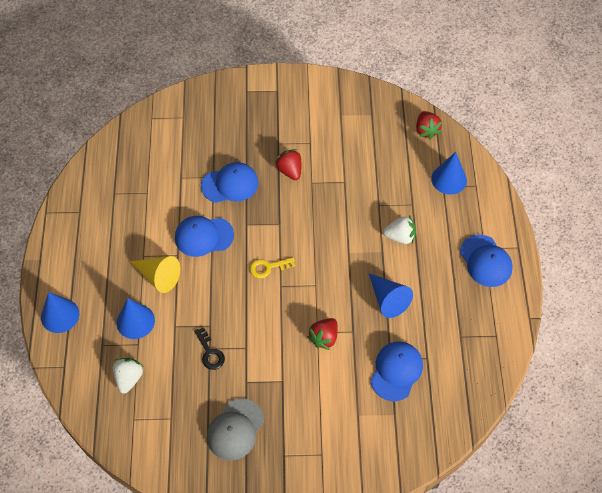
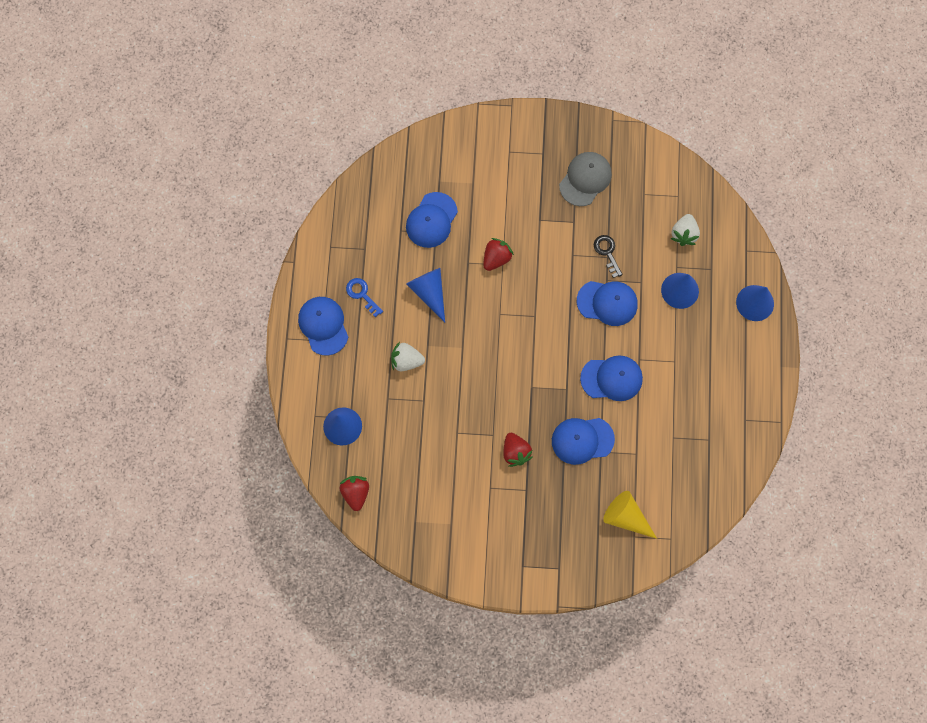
camera: 175 degrees left, 15 degrees up
(158, 277) = (658, 336): yellow cone -> yellow cone (626, 517)
(209, 304) = (607, 303): none -> blue cap
(268, 267) = (546, 337): yellow key -> none
(454, 292) = (362, 294): none -> blue key

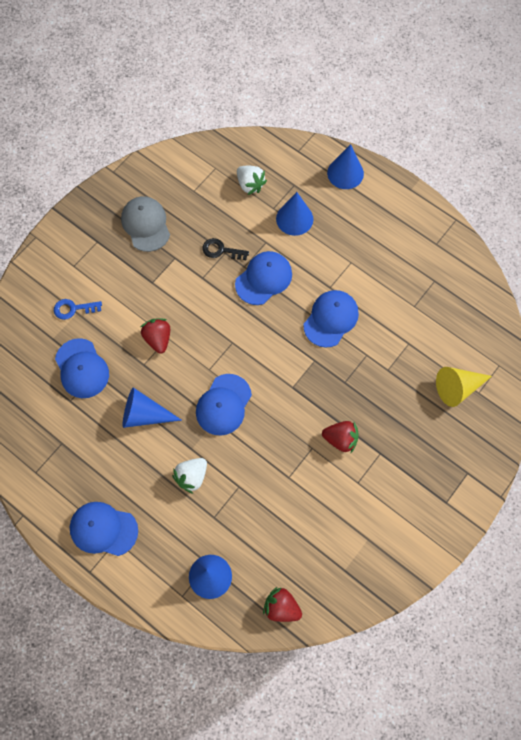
camera: 55 degrees left, 5 degrees down
(362, 294) = (101, 474): blue key -> blue key (73, 309)
(582, 440) = (367, 378): blue cap -> blue cap (223, 405)

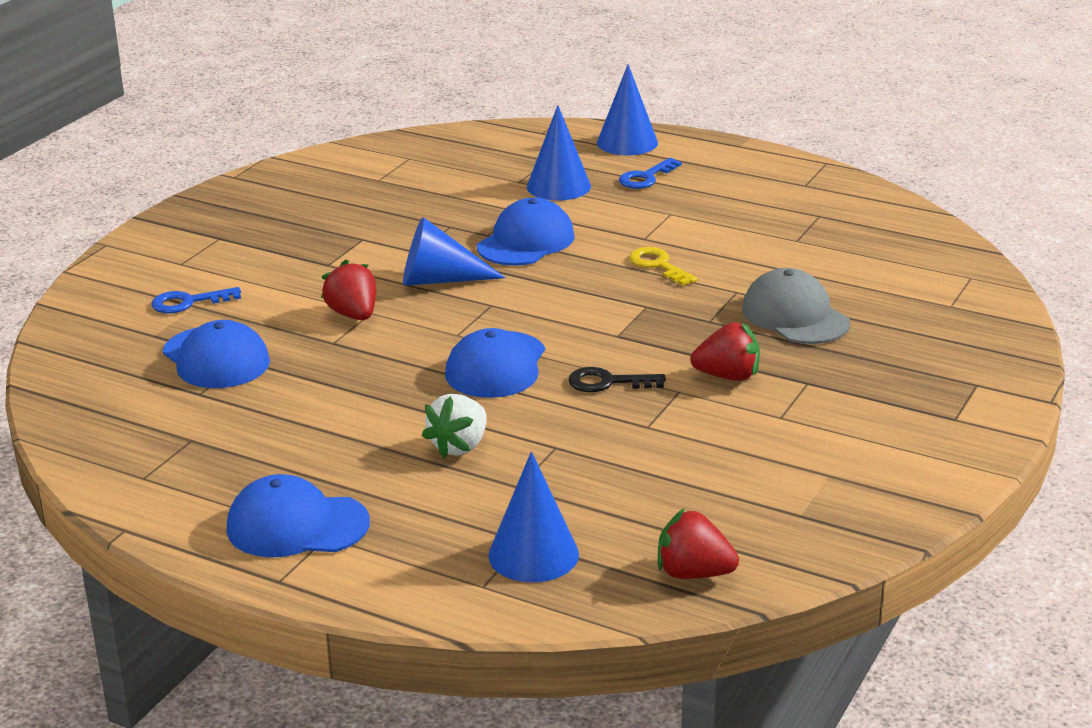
camera: 10 degrees left, 40 degrees down
(144, 414) = (348, 391): blue cone -> blue cone (439, 280)
(146, 225) = (303, 215): grey cap -> grey cap (795, 316)
(221, 250) = (442, 224): black key -> black key (608, 382)
(250, 185) = (472, 166): white strawberry -> none
(331, 319) = (658, 265): blue cap -> yellow key
(346, 218) = (646, 177): none -> blue key
(457, 388) = (911, 305): yellow cone -> none

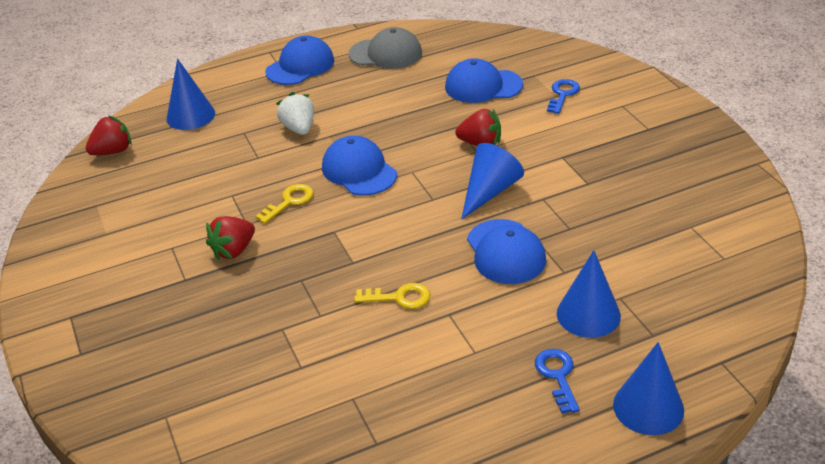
camera: 130 degrees right, 10 degrees up
(608, 382) = (289, 202): black key -> yellow key
(795, 316) = (256, 323): grey cap -> grey cap (386, 54)

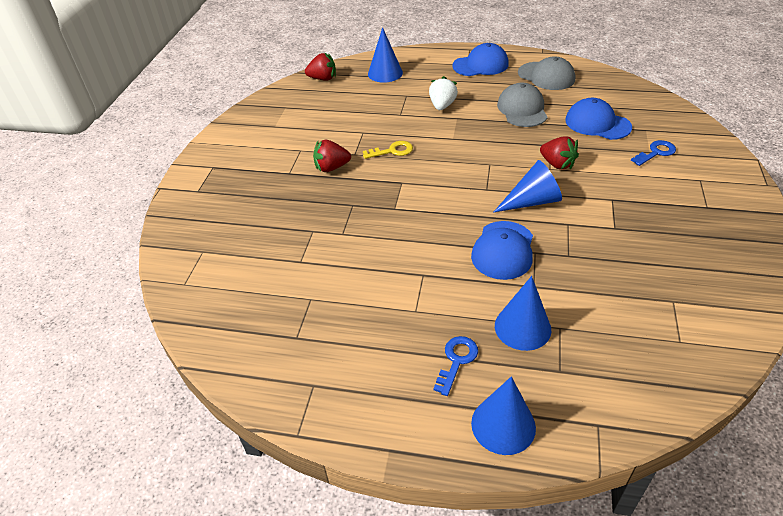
camera: 35 degrees right, 5 degrees up
(359, 171) = (454, 149): blue cap -> none
(393, 99) = (522, 109): none -> grey cap
(399, 297) = (401, 246): yellow key -> none

